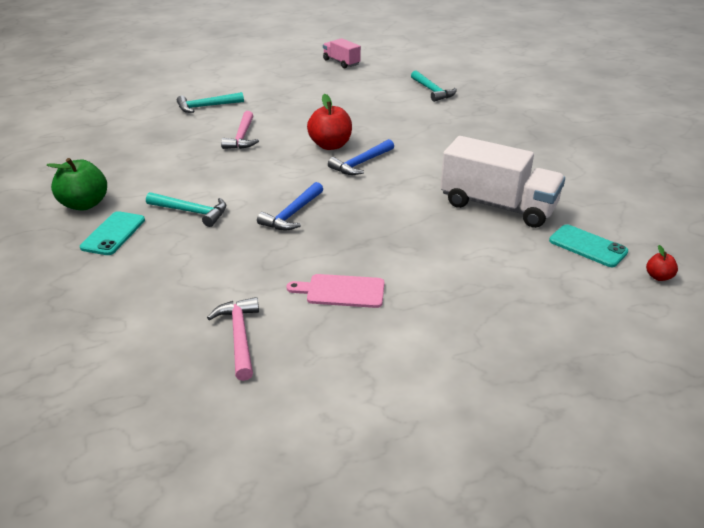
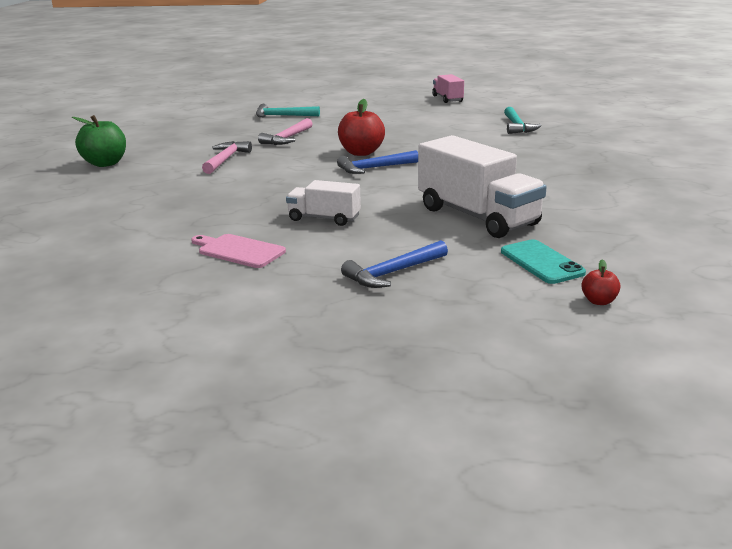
camera: 25 degrees right, 10 degrees down
(113, 233) = (102, 184): turquoise phone -> none
(192, 212) = (181, 179): turquoise hammer -> none
(239, 336) = (112, 264): pink hammer -> pink hammer (226, 159)
(292, 214) = (264, 193): blue hammer -> blue hammer (393, 273)
(377, 235) = (324, 218): none -> white truck

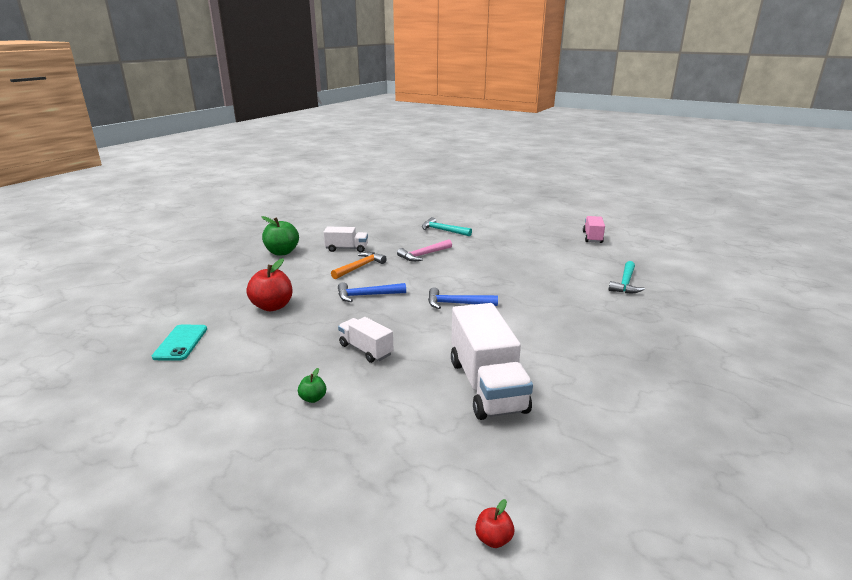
camera: 25 degrees right, 0 degrees up
(187, 148) = (347, 249): none -> white truck
(226, 159) = (360, 267): pink hammer -> orange hammer
(238, 250) = (275, 366): pink cutting board -> none
(317, 263) = (313, 398): none -> green apple
(361, 152) = (463, 283): red apple -> red apple (272, 306)
(393, 273) = (355, 431): blue hammer -> blue hammer (367, 295)
(541, 262) = (489, 464): turquoise phone -> turquoise phone (180, 343)

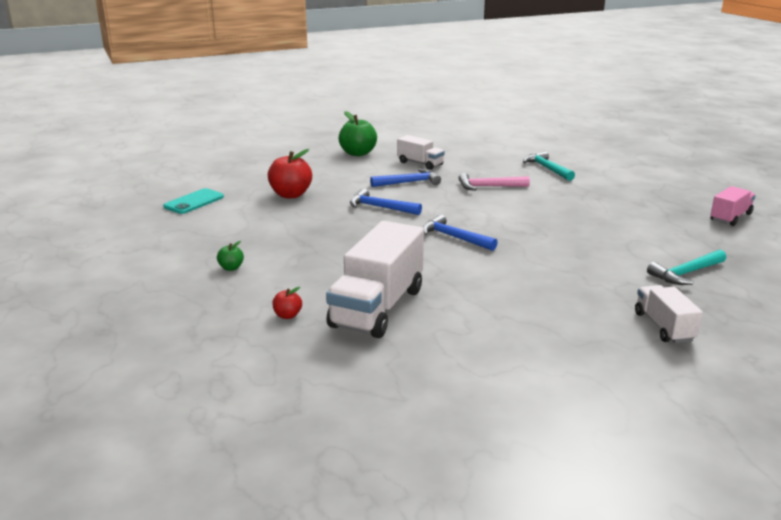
camera: 35 degrees right, 0 degrees up
(360, 267) = (409, 182): orange hammer -> blue hammer
(366, 350) = (317, 248): white truck -> white truck (663, 327)
(493, 539) = (225, 400): red apple -> red apple (287, 315)

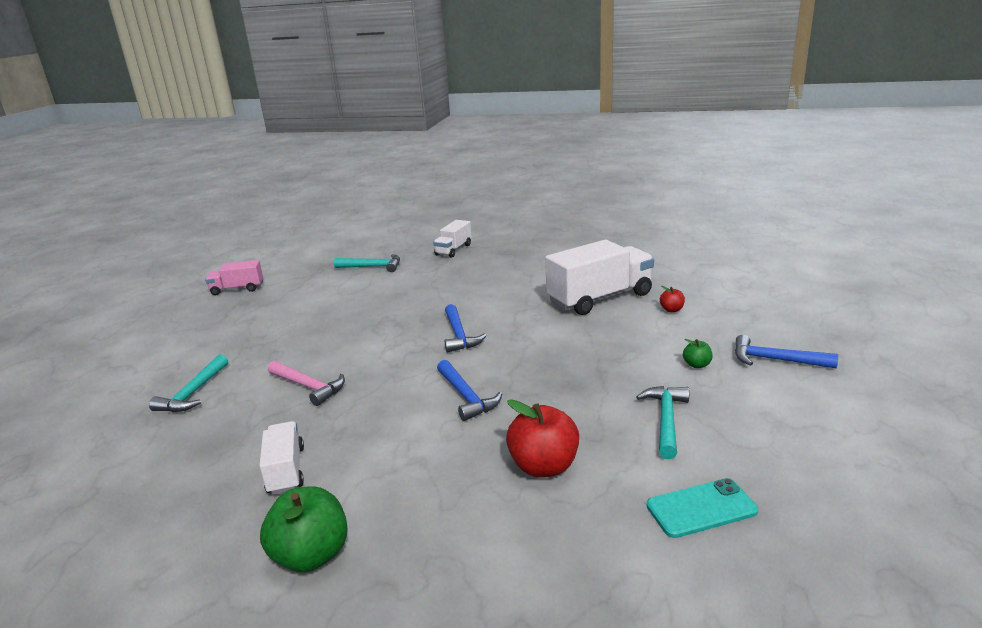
camera: 140 degrees left, 0 degrees up
(234, 229) = (666, 420): none -> turquoise hammer
(409, 182) = (369, 431): blue hammer -> blue hammer (775, 360)

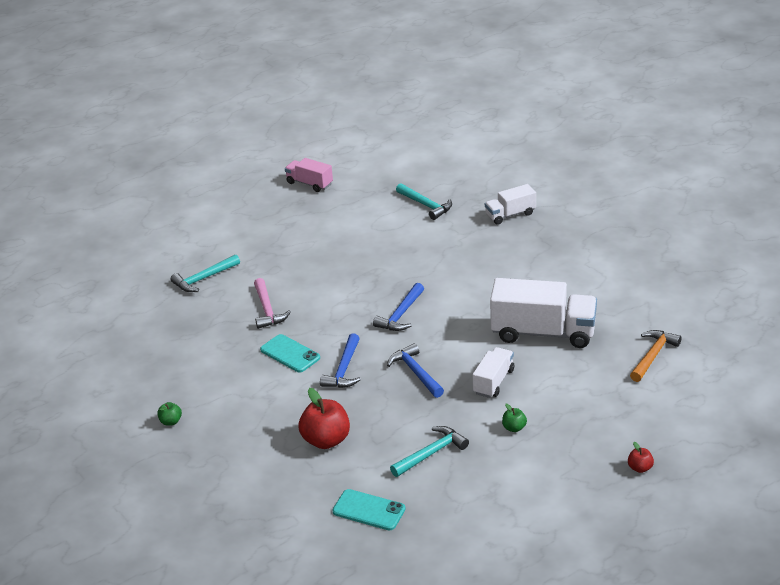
camera: 40 degrees right, 10 degrees up
(286, 470) = (202, 365): white truck -> white truck (493, 382)
(311, 555) = (171, 421): green apple -> green apple, size x0.48
(386, 410) = (290, 354): none -> turquoise phone
(671, 310) = (576, 373): red apple -> red apple (640, 468)
(701, 279) = (653, 356): none -> orange hammer
(775, 360) = (571, 455): blue hammer -> blue hammer (416, 372)

